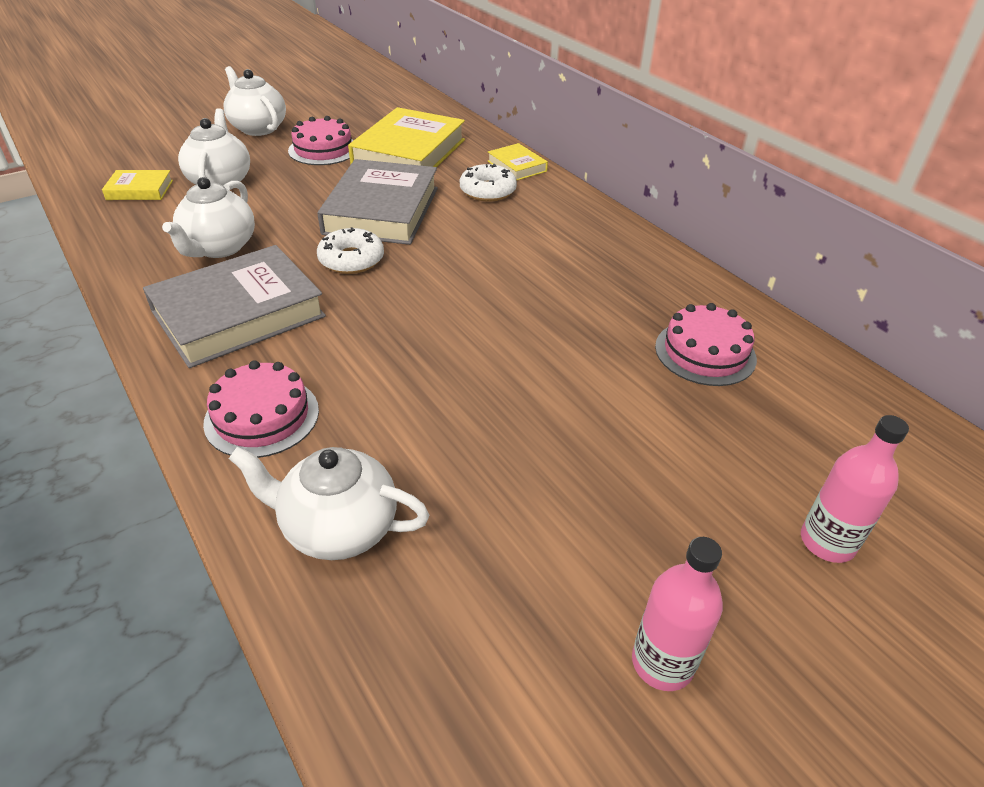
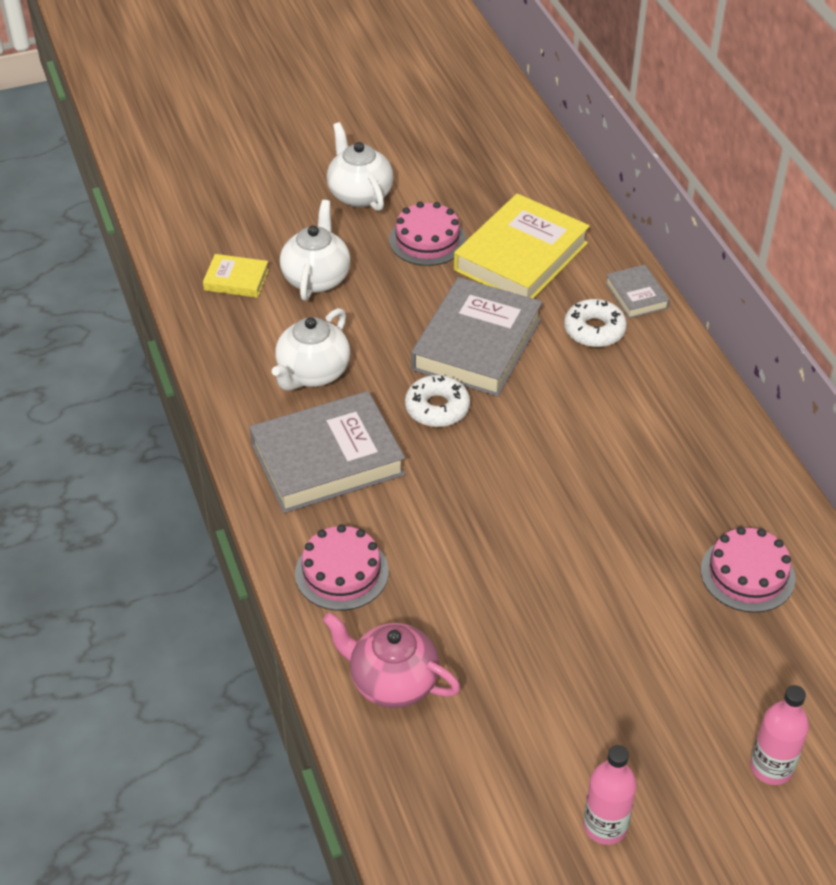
camera: 15 degrees right, 5 degrees up
(338, 528) = (392, 682): white teapot -> pink teapot
(517, 166) = (636, 295): yellow book -> grey book

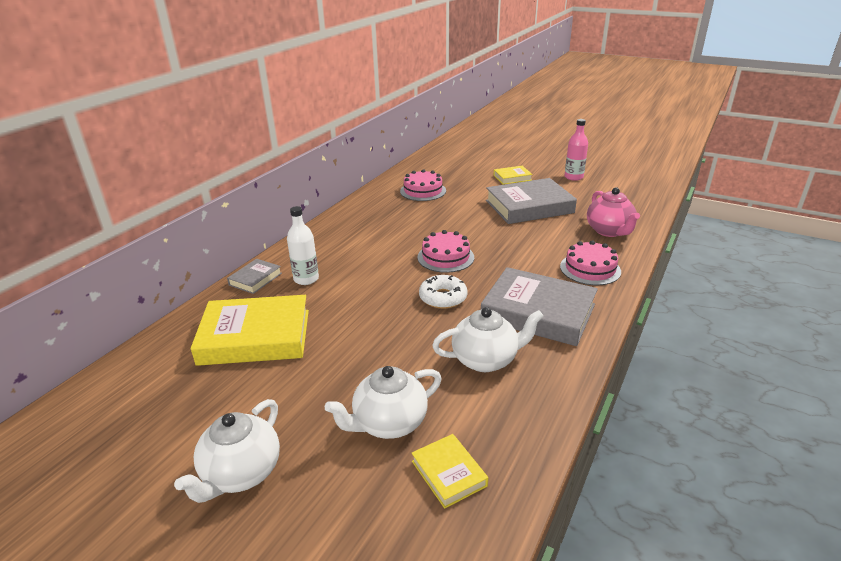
camera: 130 degrees left, 15 degrees down
(427, 240) = (276, 390): pink cake -> pink cake (445, 257)
(476, 344) = (370, 311): grey book -> grey book (529, 207)
(594, 330) = (306, 279): white donut -> white bottle
(690, 732) = (512, 178): none -> yellow book
(771, 767) = (500, 164): pink bottle -> none

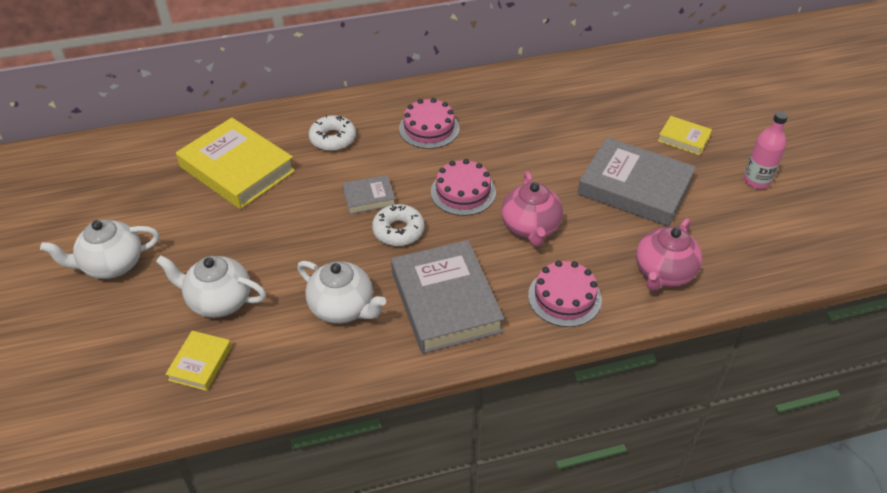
camera: 45 degrees right, 15 degrees up
(255, 279) = (301, 114): grey book -> grey book (369, 197)
(306, 279) = (333, 139): white bottle -> white donut
(423, 191) = (563, 100): pink cake -> pink cake (429, 128)
(514, 251) = (530, 228): none -> pink teapot

